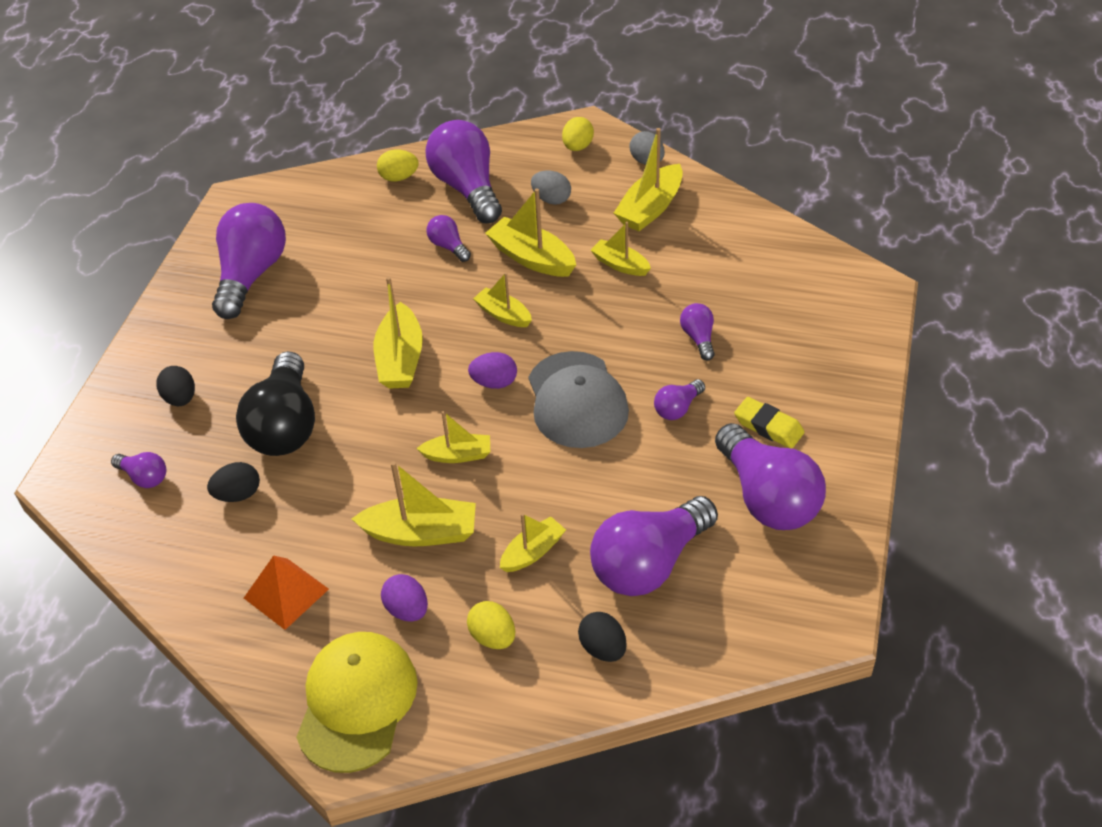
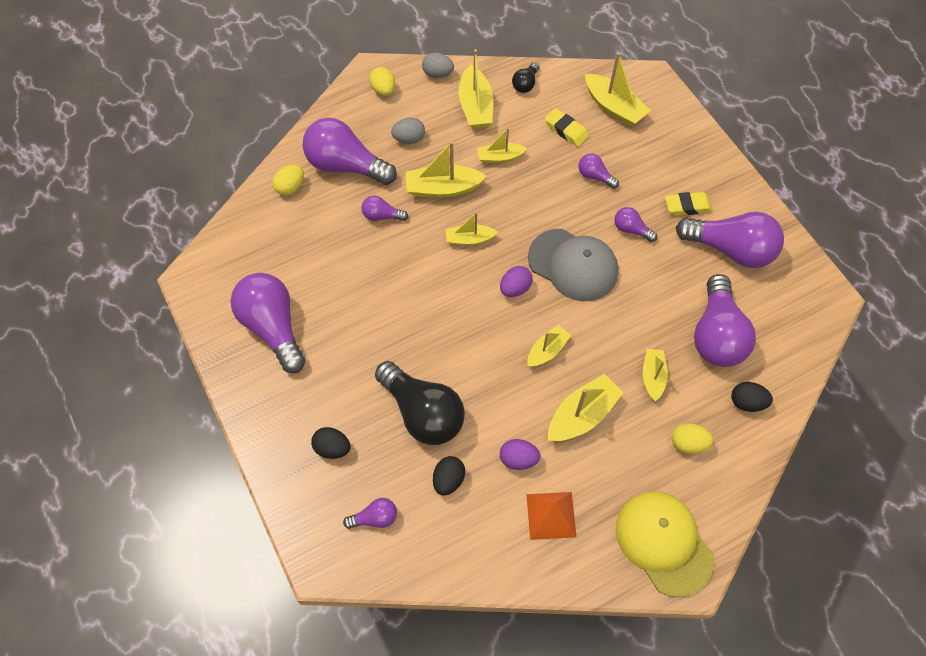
camera: 45 degrees left, 15 degrees up
(400, 359) = (441, 314): yellow boat -> yellow boat (613, 107)
(407, 610) = (627, 467): purple egg -> purple egg (518, 459)
(677, 408) = (631, 229): purple light bulb -> purple light bulb turned 120 degrees clockwise
(719, 280) = (566, 130): none -> yellow eraser
(726, 217) = (525, 84): none -> black light bulb

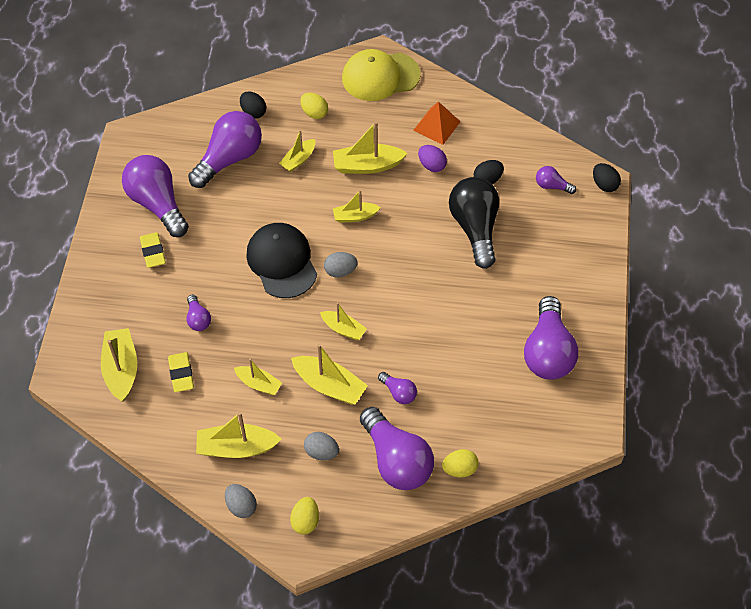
camera: 145 degrees left, 5 degrees down
(332, 448) = (554, 242): black egg -> black egg (604, 184)
(475, 106) = (236, 447): yellow boat -> yellow boat turned 120 degrees counterclockwise
(515, 288) = (340, 271): purple egg -> grey egg
(525, 84) = (173, 442): black light bulb -> none
(573, 265) = (282, 262): grey cap -> black cap
(631, 229) = (213, 261): purple light bulb -> none
(663, 543) = (380, 76): yellow cap -> yellow cap turned 75 degrees clockwise
(687, 206) = (153, 252): yellow eraser -> yellow eraser turned 45 degrees clockwise

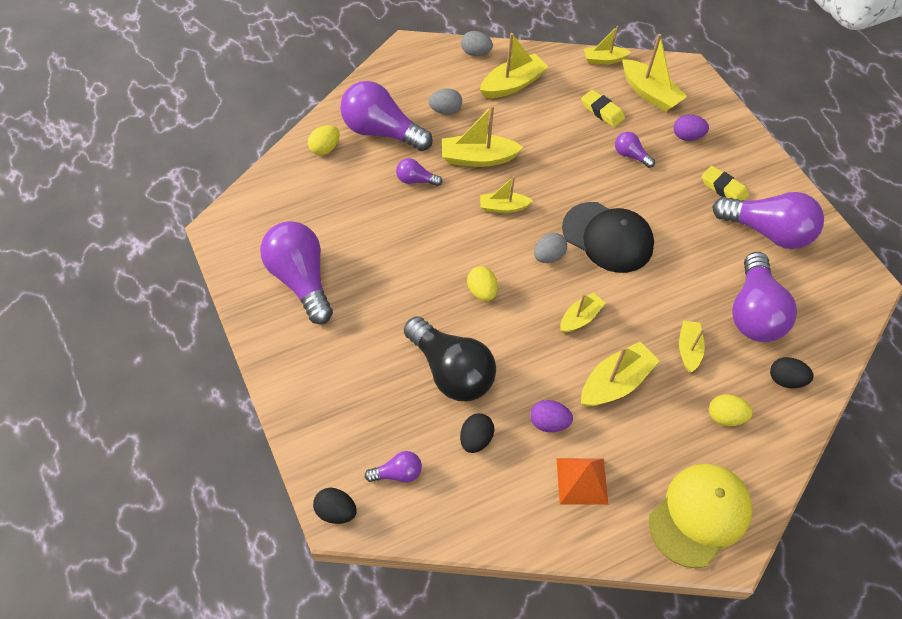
camera: 145 degrees right, 0 degrees up
(133, 311) = (687, 136): none -> purple egg
(258, 384) = (536, 133): yellow boat -> yellow boat (604, 60)
(305, 521) = (421, 64): yellow egg -> yellow egg (482, 291)

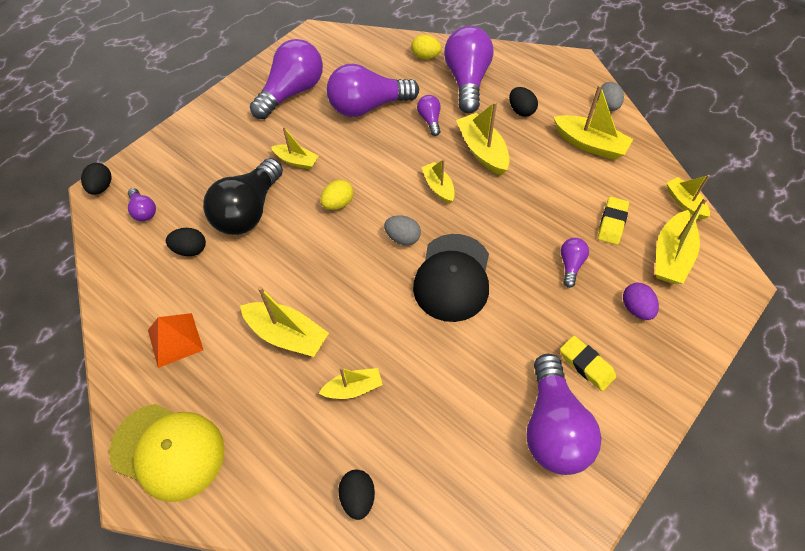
camera: 70 degrees right, 0 degrees up
(445, 110) = (521, 110): grey egg -> black egg
(549, 423) = (225, 296): purple egg -> none
(580, 318) = (346, 284): yellow boat -> yellow boat (296, 161)
(723, 188) = (586, 365): yellow eraser -> yellow eraser turned 60 degrees counterclockwise
(725, 417) = (287, 445): yellow egg -> none
(753, 312) = (431, 441): purple light bulb -> purple light bulb (367, 106)

